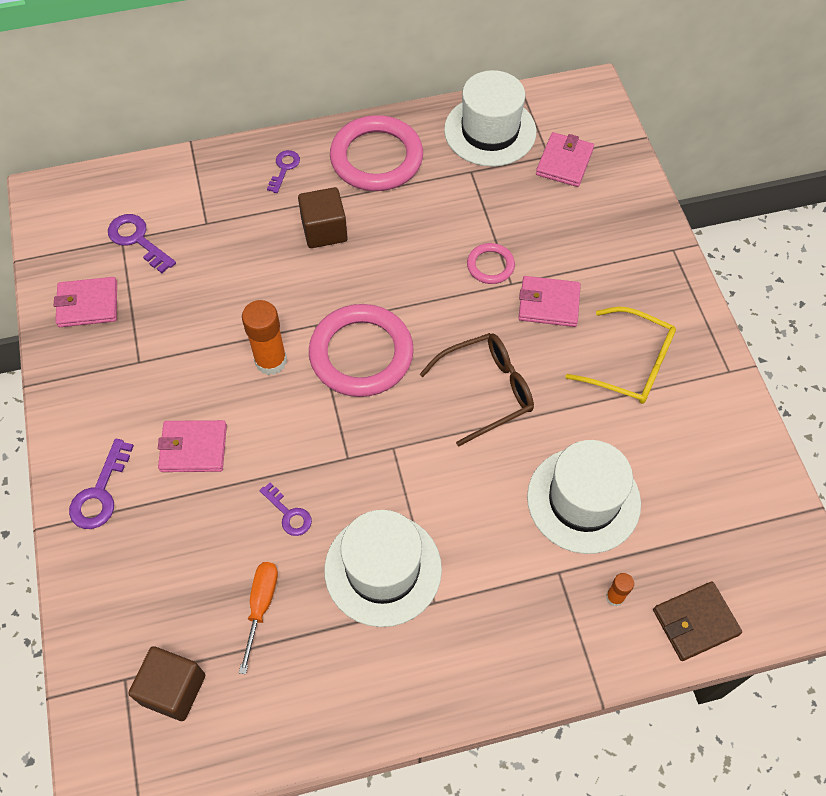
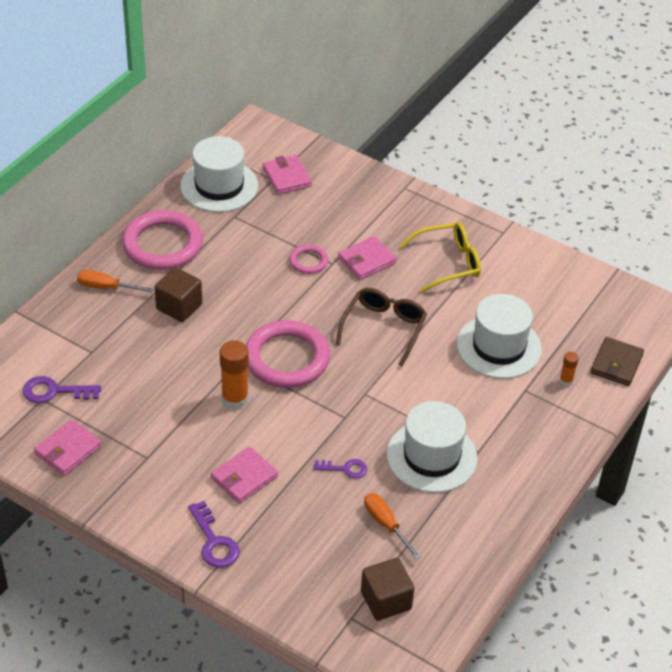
camera: 45 degrees left, 15 degrees down
(284, 168) = (106, 287): purple key -> orange screwdriver

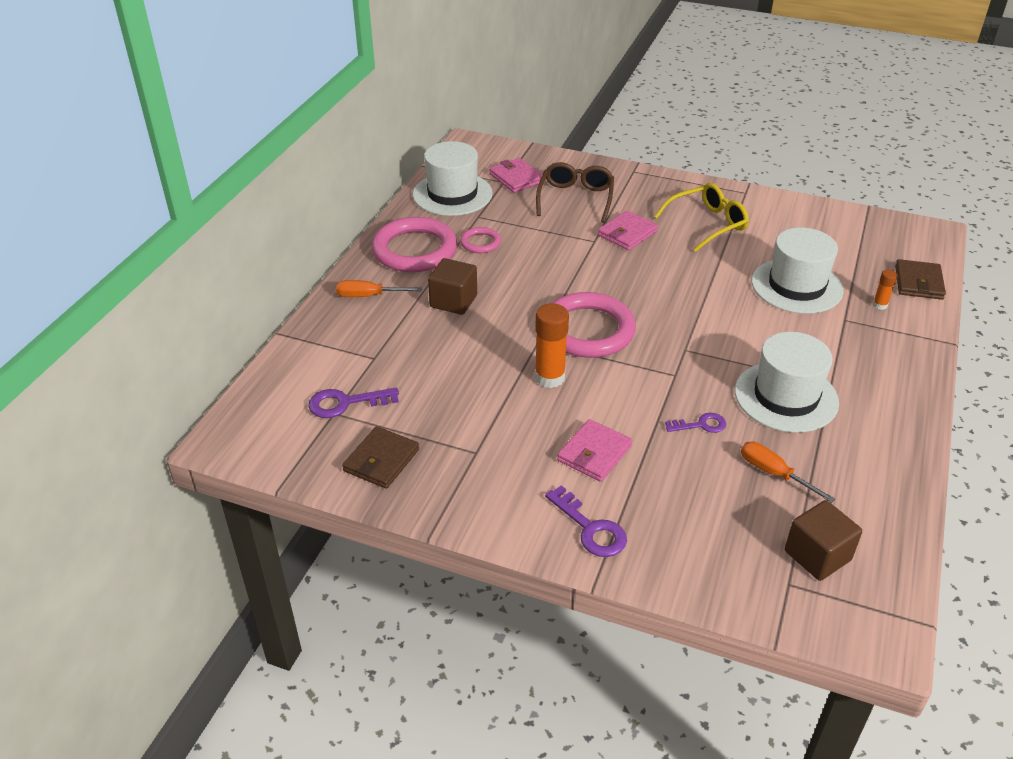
camera: 10 degrees left, 5 degrees down
(68, 450) = (381, 460): pink wallet -> brown wallet
(308, 261) = (570, 242): pink ring -> pink ring (480, 243)
(384, 328) = (674, 288): brown glasses -> brown glasses (575, 198)

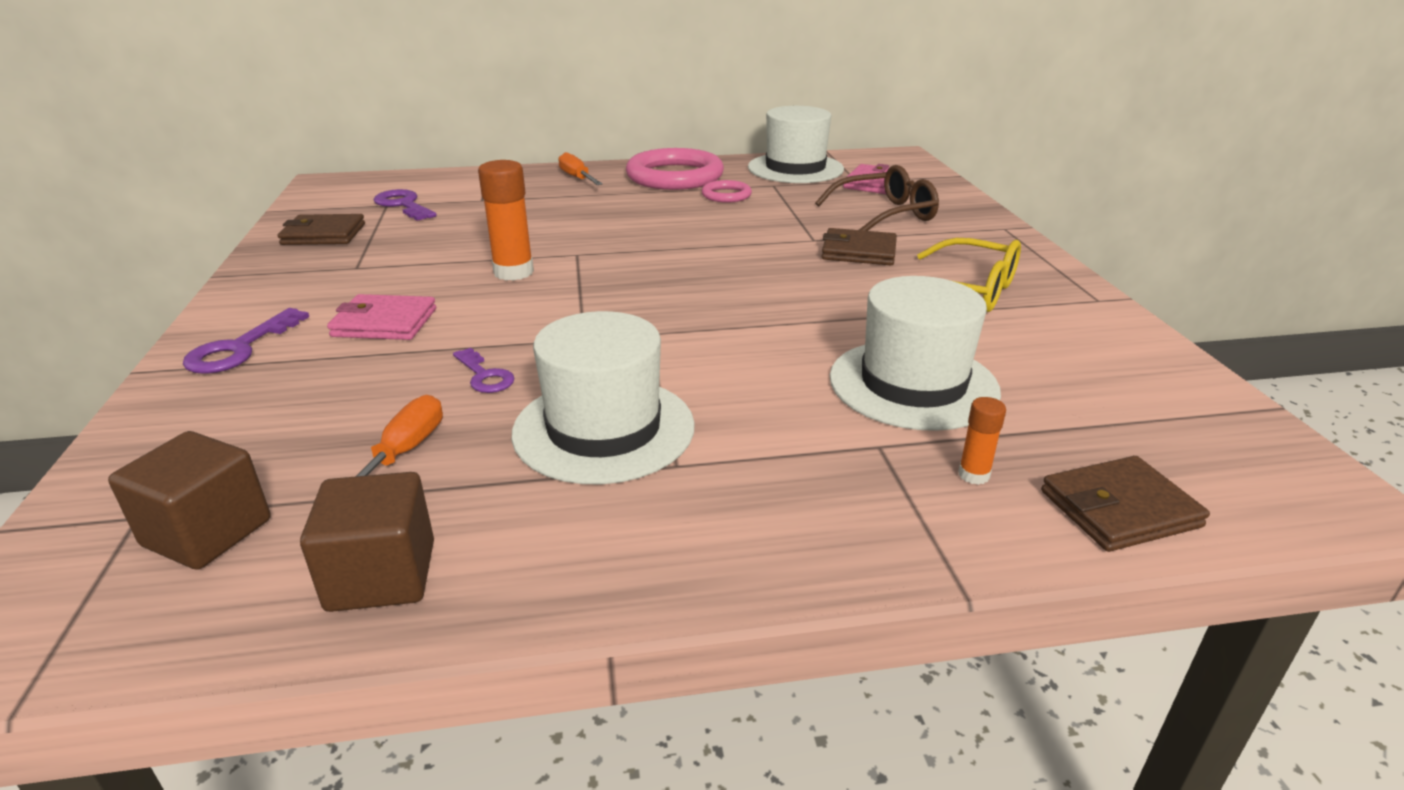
camera: 60 degrees right, 10 degrees down
(453, 301) = (607, 206): brown cube -> brown cube (382, 575)
(588, 330) = (625, 272): pink ring -> none
(627, 233) = (858, 252): pink wallet -> brown wallet

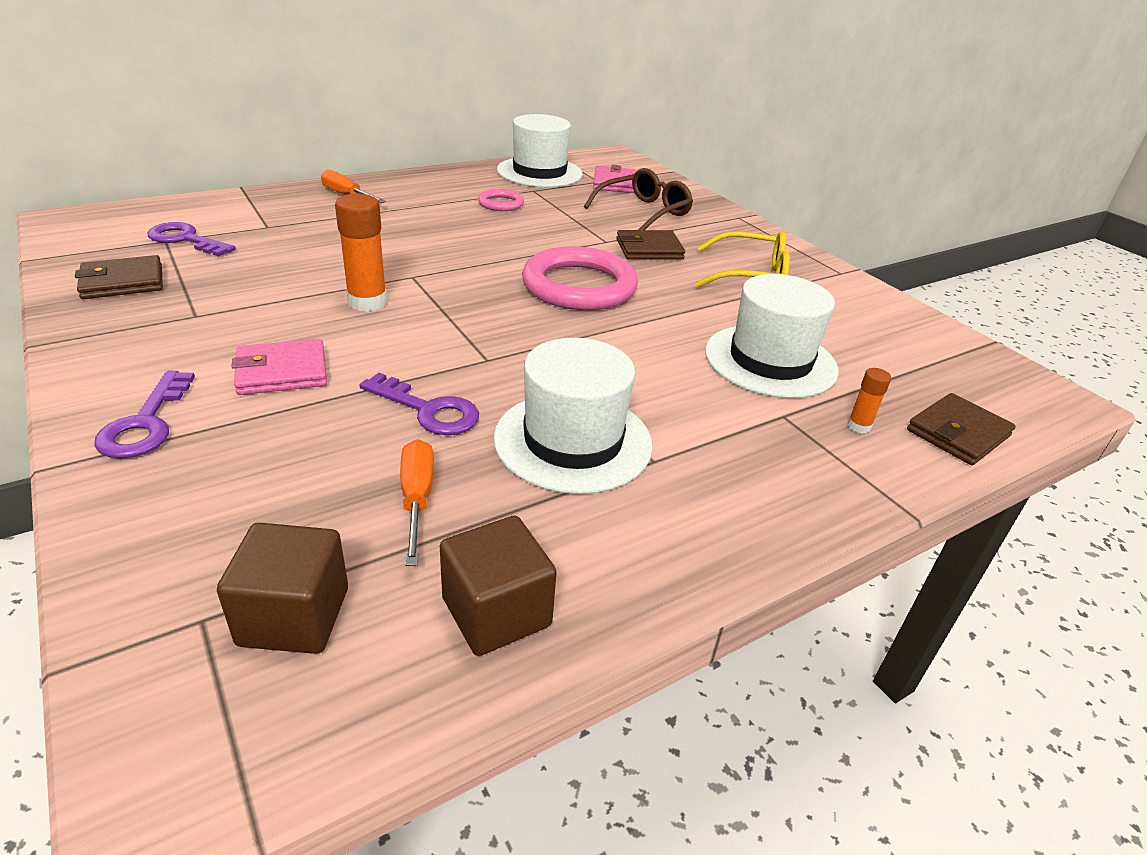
camera: 25 degrees left, 5 degrees up
(485, 376) = (429, 410): purple key -> purple key, size x1.50
(675, 176) = (439, 187): pink ring -> pink ring (579, 286)

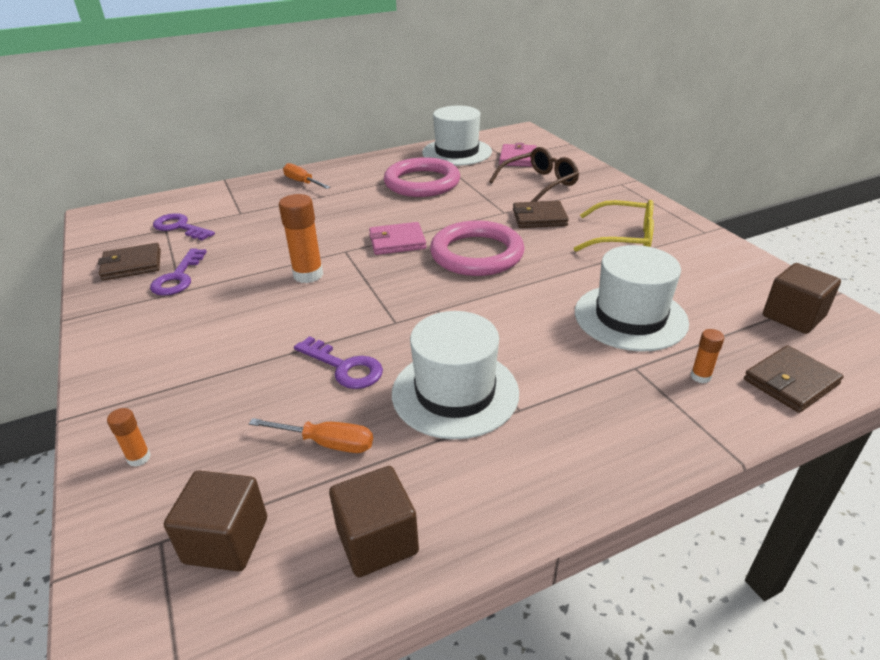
camera: 10 degrees right, 0 degrees up
(145, 424) = (137, 381): purple key -> purple key (178, 277)
(159, 517) = (139, 458): none -> orange glue stick
(282, 372) = (238, 336): pink wallet -> pink wallet (397, 242)
(417, 498) = (327, 443): orange screwdriver -> orange screwdriver turned 105 degrees clockwise
(501, 203) = (422, 183): pink ring -> pink ring, size x2.07
(950, 364) = (793, 316): none -> brown cube

